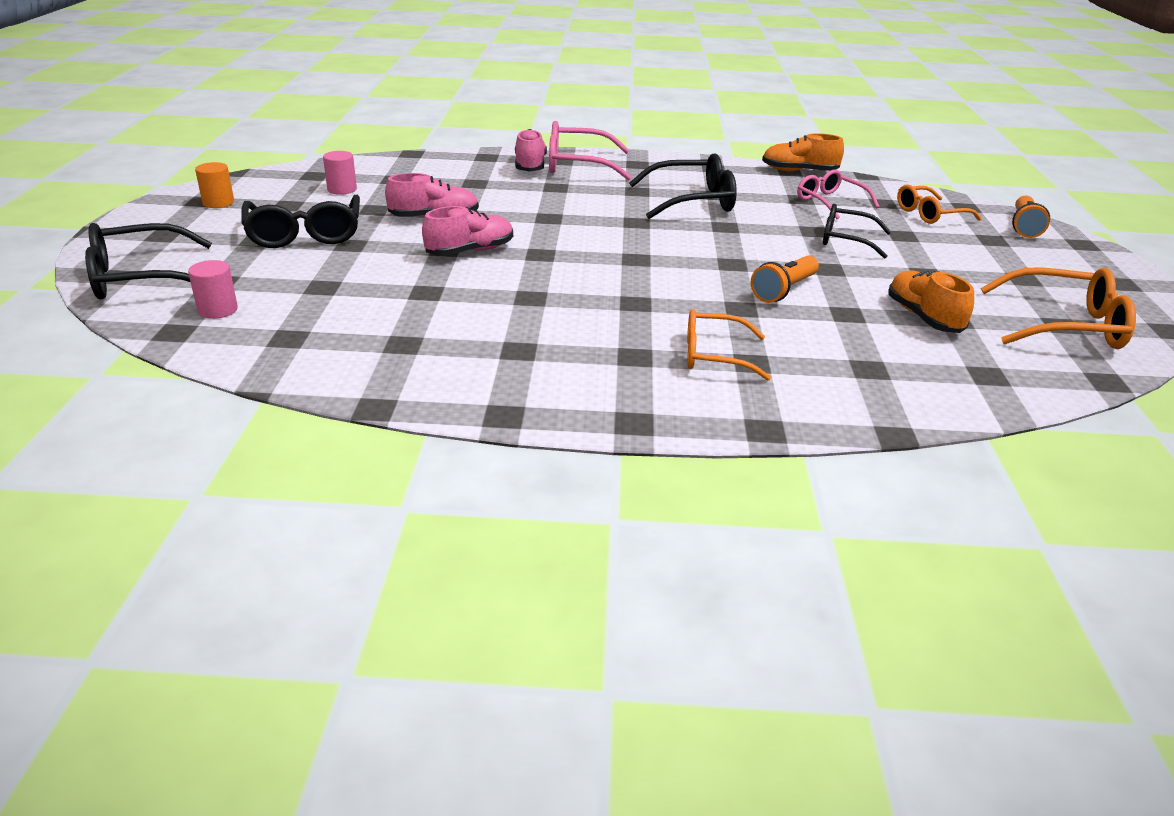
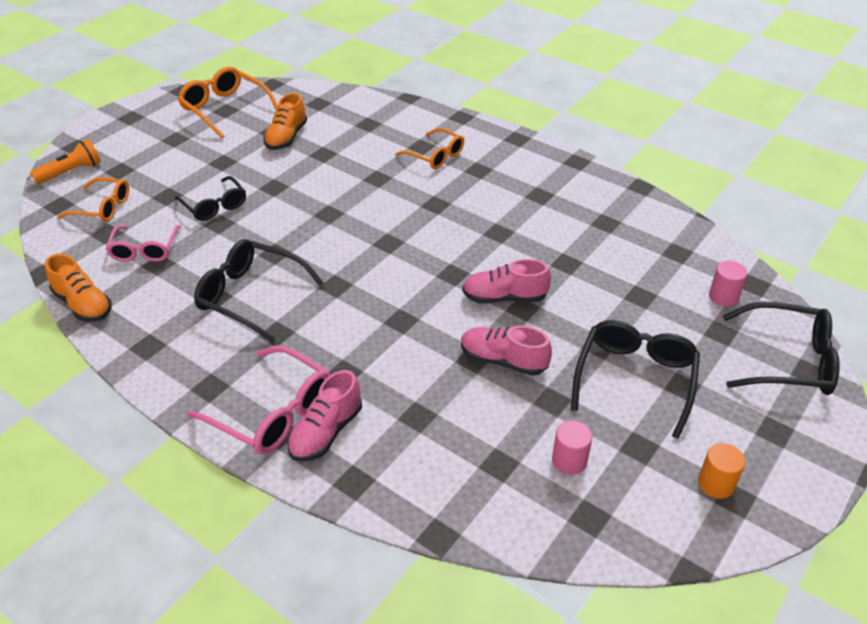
camera: 145 degrees left, 10 degrees up
(784, 290) = (331, 181): orange flashlight -> none

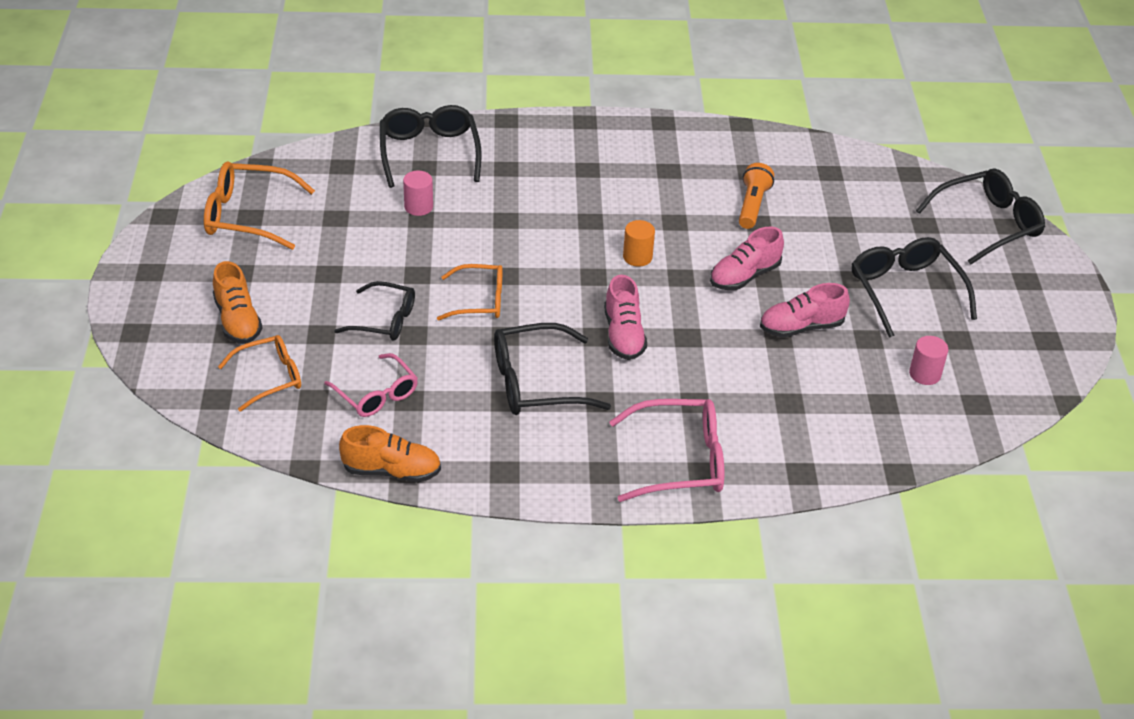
camera: 40 degrees left, 0 degrees up
(71, 172) = (176, 360): orange flashlight -> orange flashlight (752, 205)
(286, 137) = (360, 218): orange shoe -> orange shoe (238, 321)
(326, 432) = (738, 451): pink shoe -> pink shoe (623, 335)
(383, 117) = (429, 153): none -> black glasses
(435, 156) = (532, 172): orange glasses -> orange glasses (479, 301)
(716, 484) = (1027, 337): orange cylinder -> orange cylinder (637, 257)
(723, 297) = (899, 194): pink cylinder -> pink cylinder (418, 207)

